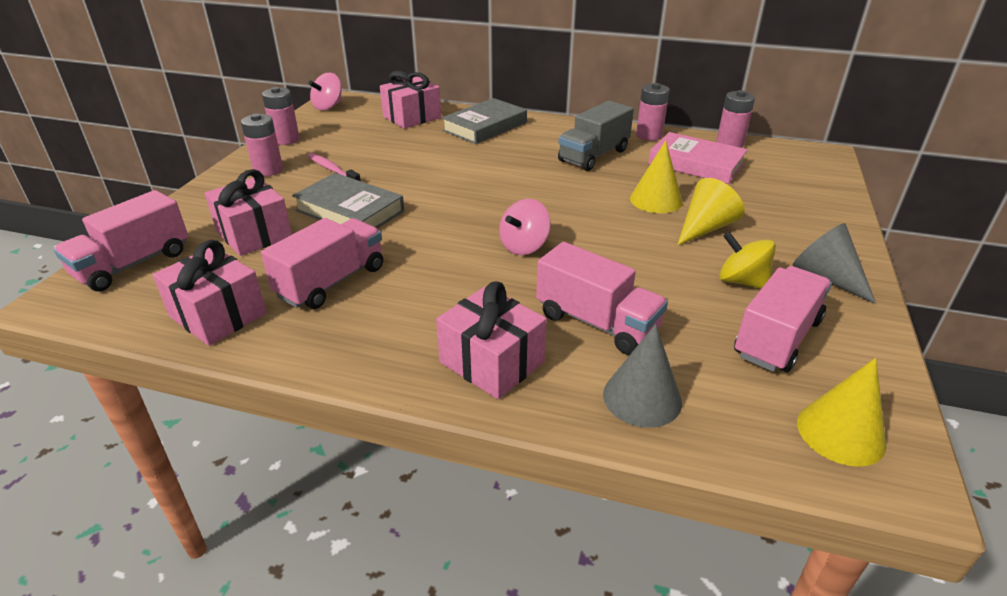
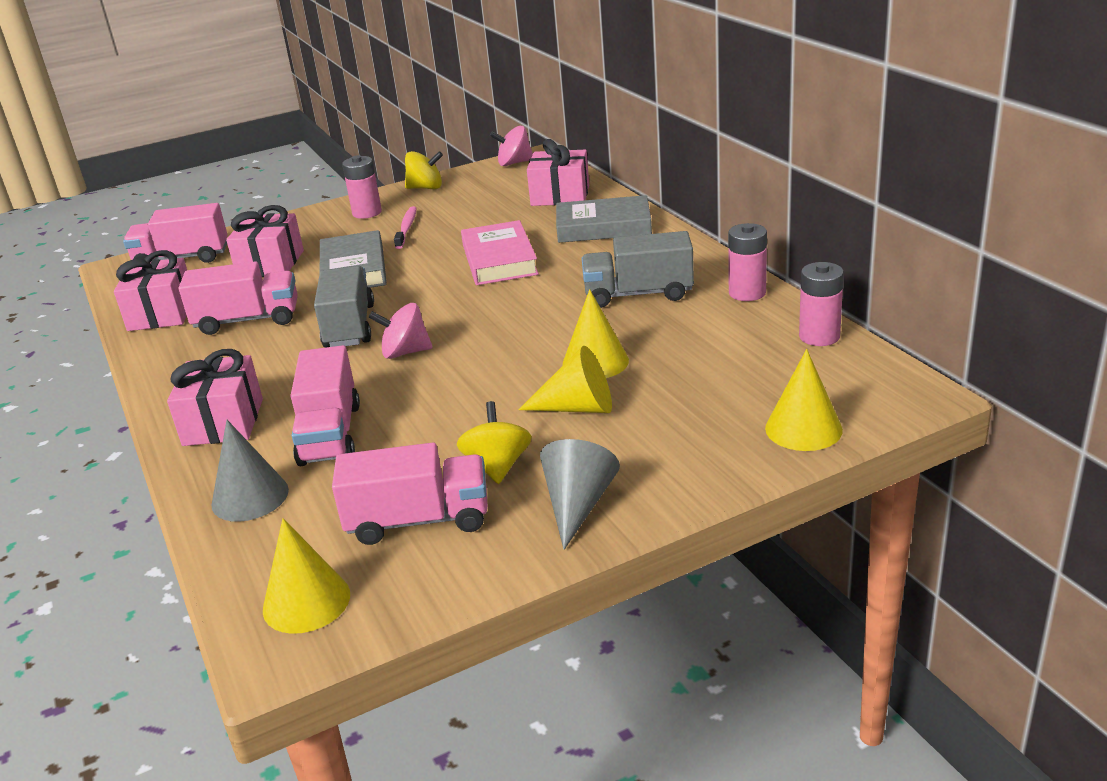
camera: 50 degrees right, 5 degrees down
(286, 140) = (426, 188): pink battery -> yellow spinning top
(439, 248) = (349, 327): none -> grey truck
(696, 164) = (723, 343): pink book -> pink book (499, 260)
(822, 188) = (803, 429): none -> yellow cone

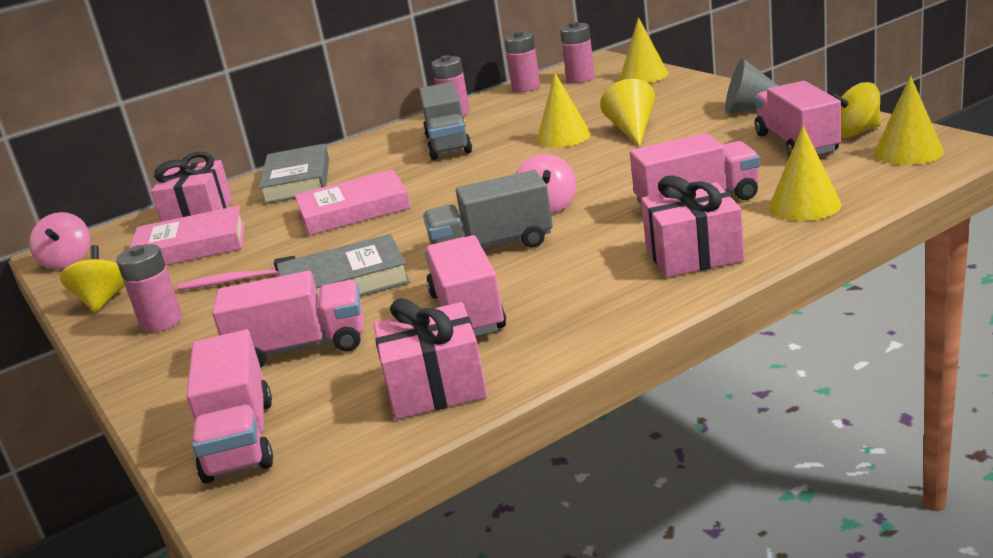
camera: 95 degrees left, 5 degrees down
(250, 497) = (804, 205): grey cone -> yellow cone
(270, 264) = (300, 348): pink gift -> pink truck
(493, 202) = (191, 247): none -> pink book
(497, 466) = (718, 136): yellow spinning top -> yellow spinning top (855, 133)
(831, 377) = (580, 78): none -> pink battery

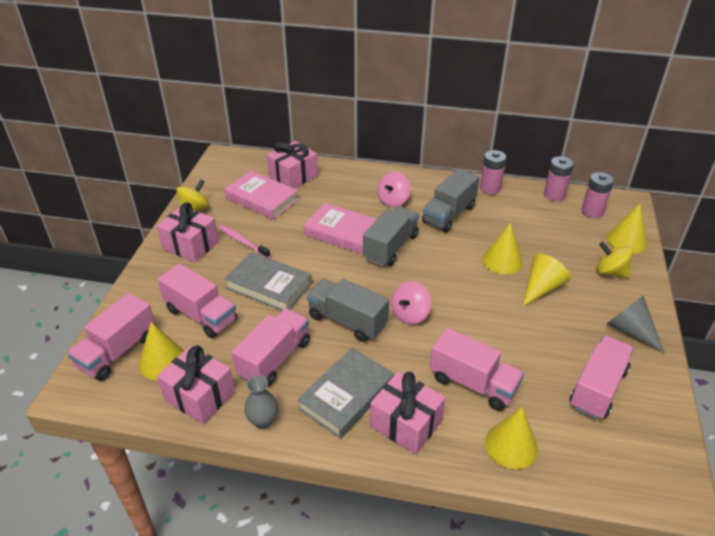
camera: 40 degrees right, 15 degrees up
(68, 261) = (219, 167): pink spinning top -> pink spinning top (393, 201)
(161, 322) = (191, 245): pink battery -> pink gift
(297, 181) = (356, 185): grey book -> grey book (346, 396)
(432, 189) = (391, 247): none -> grey truck
(552, 348) = (263, 421): none -> grey vase
(855, 133) = (644, 413): yellow spinning top -> yellow spinning top (610, 272)
(908, 152) = (640, 463): yellow cone -> yellow cone (162, 361)

